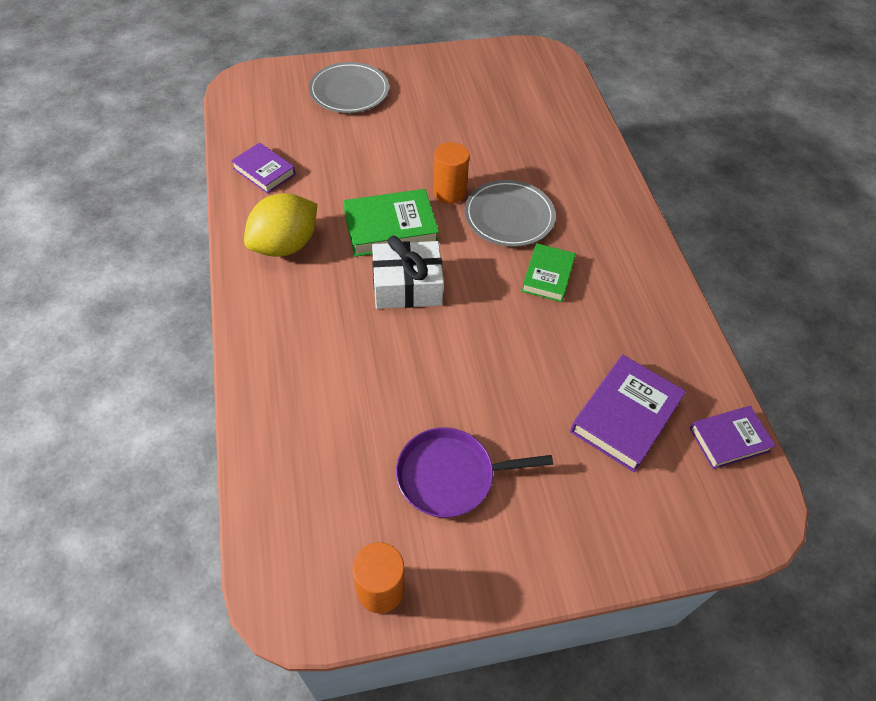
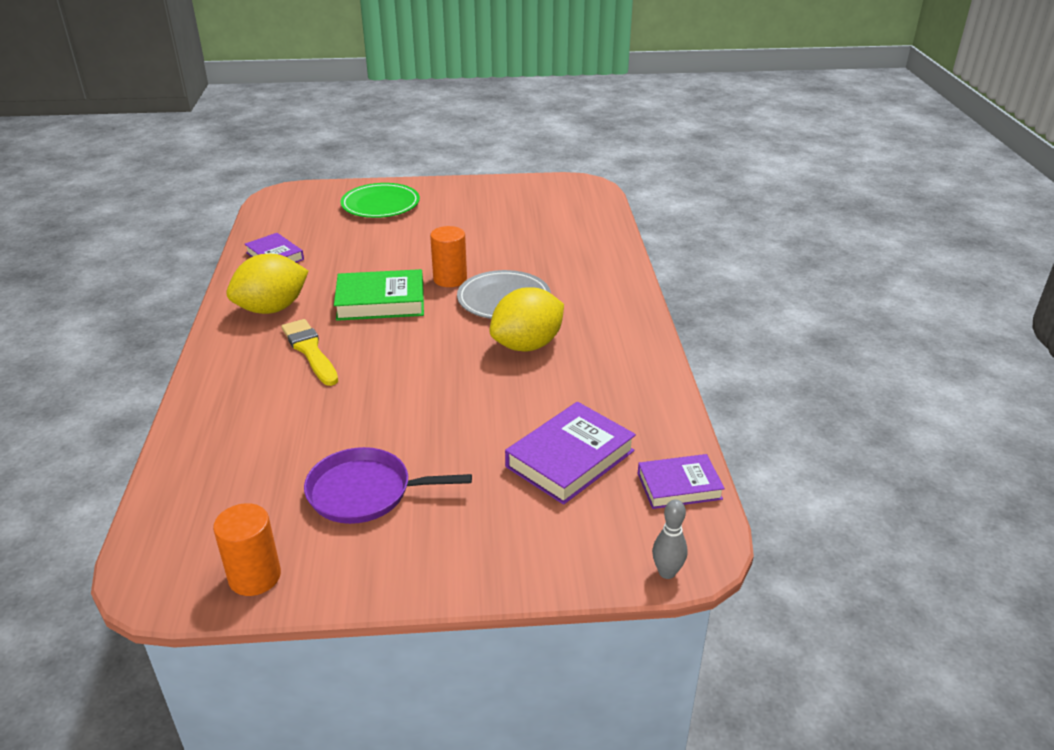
camera: 10 degrees right, 20 degrees down
(341, 299) = (310, 350): none -> yellow brush
(349, 91) = (380, 204): grey plate -> green plate
(407, 286) = (379, 345): white gift -> none
(548, 276) = (527, 345): green book -> yellow lemon
(743, 541) = (667, 572): none -> grey bowling pin

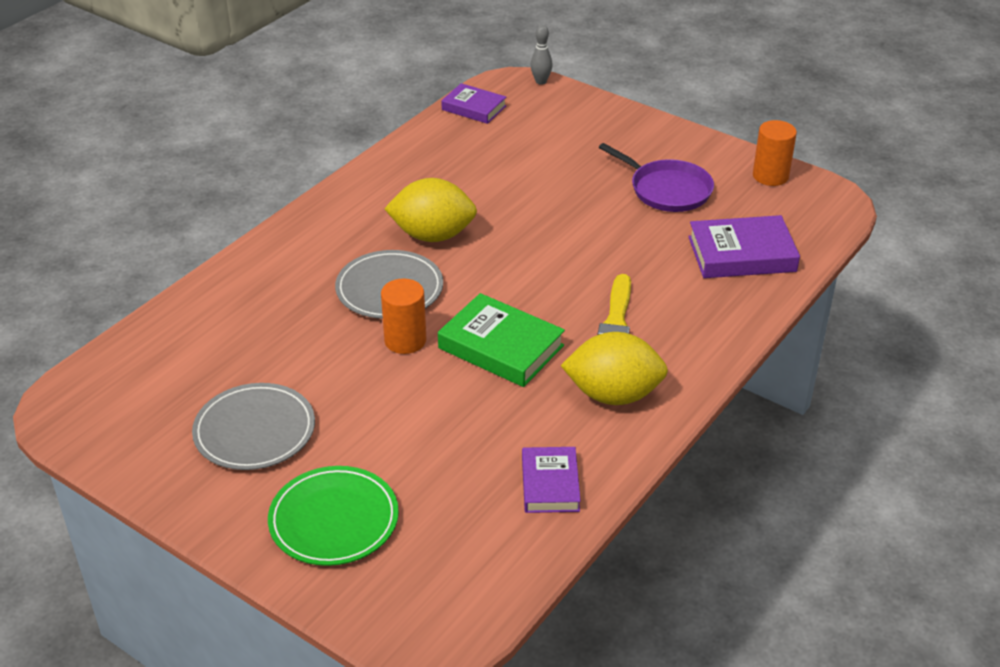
camera: 140 degrees left, 5 degrees up
(473, 214) = (254, 431): none -> grey plate
(570, 459) = (515, 149): purple book -> purple book (742, 254)

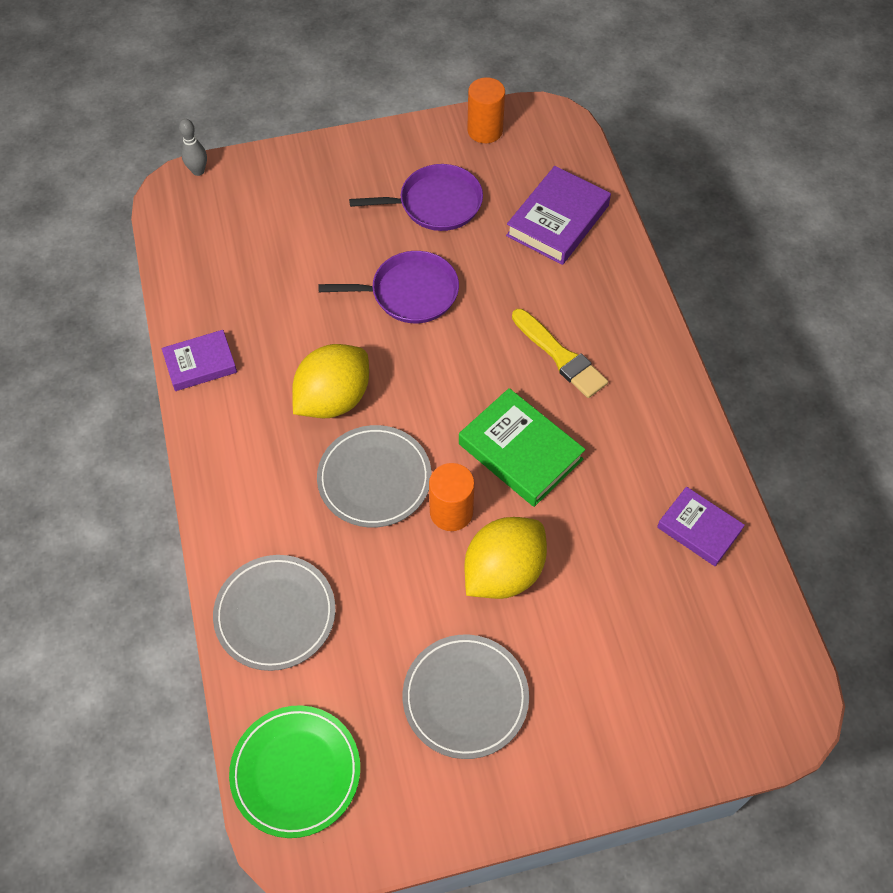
camera: 50 degrees left, 20 degrees up
(228, 304) = (275, 614): none -> grey plate
(334, 520) = (619, 704): green plate -> green plate (296, 772)
(474, 108) = (183, 243): purple book -> purple book (200, 364)
(501, 347) = (520, 451): green book -> green book turned 60 degrees clockwise
(570, 220) = (410, 293): none -> purple pan
(613, 395) = (639, 419): yellow lemon -> yellow lemon (503, 572)

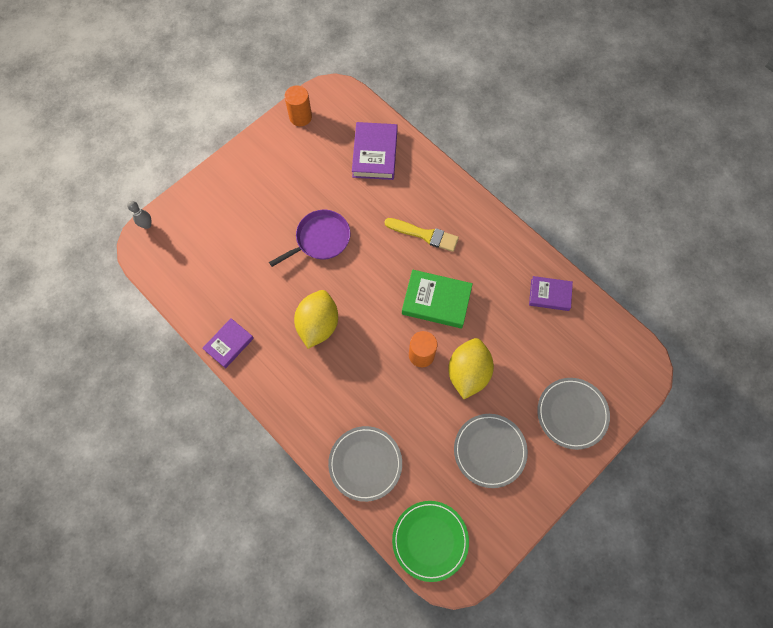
camera: 30 degrees left, 10 degrees up
(374, 479) = (369, 358): grey plate -> grey plate (572, 414)
(436, 203) = (301, 177): purple pan -> none

